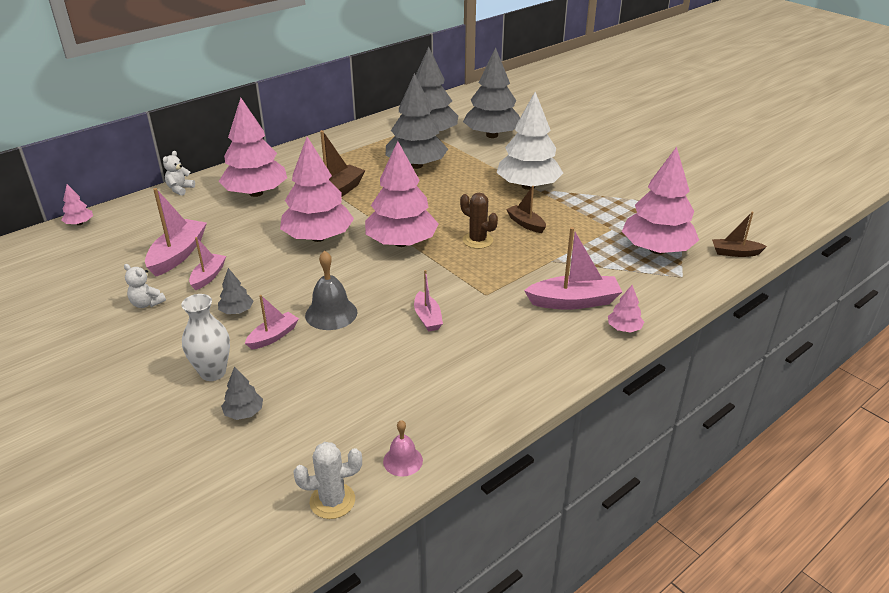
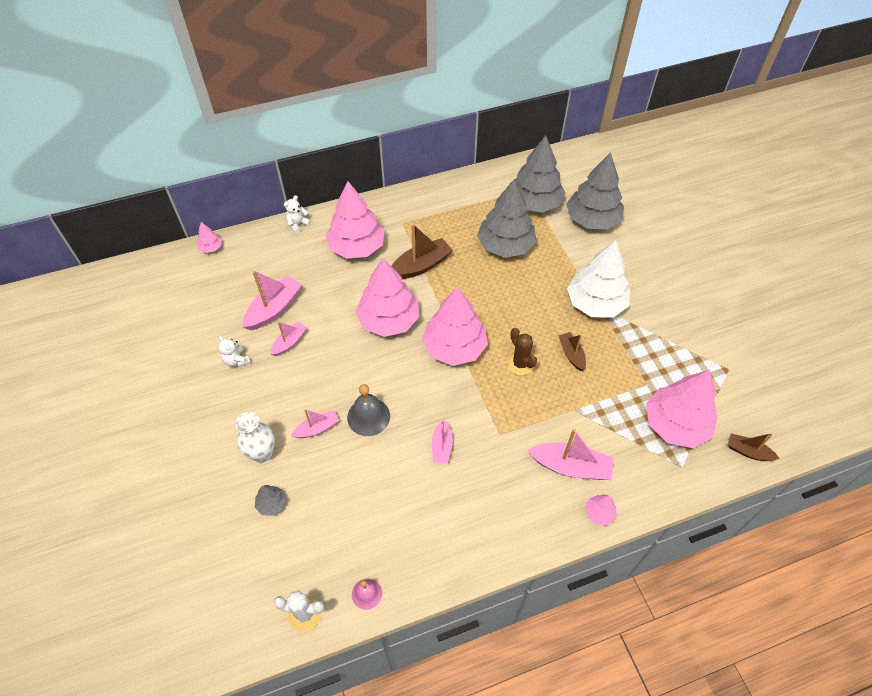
camera: 20 degrees right, 20 degrees up
(236, 311) = (298, 390): grey tree -> none

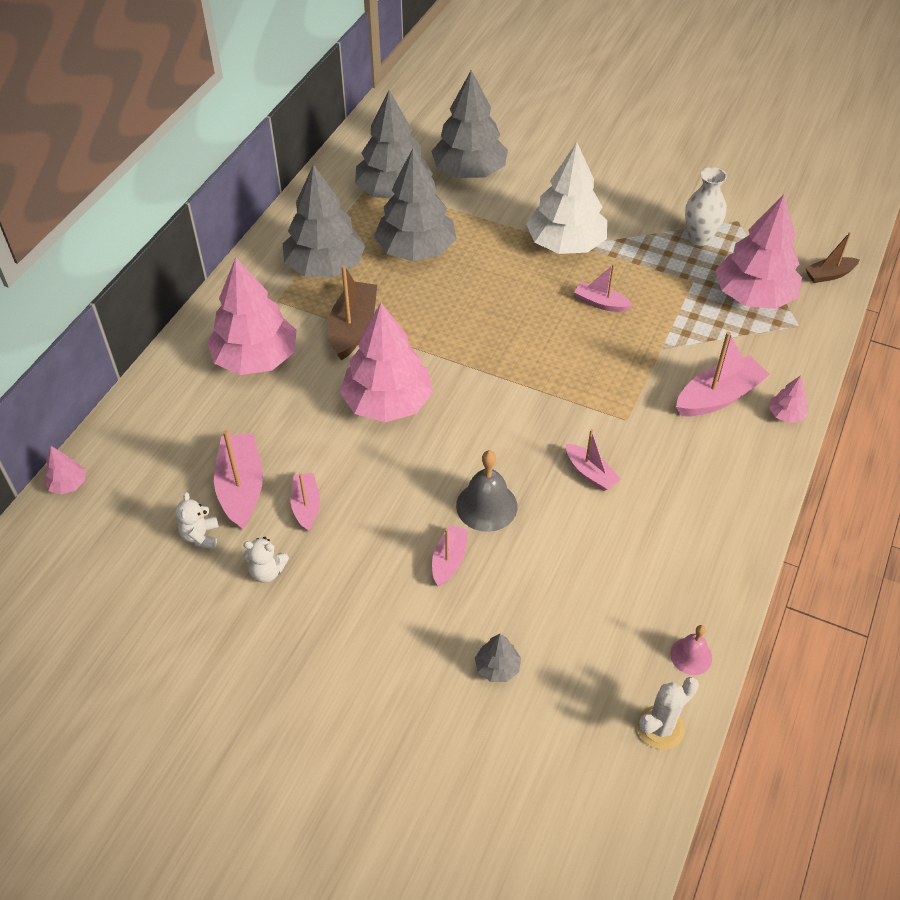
camera: 45 degrees left, 5 degrees down
(262, 453) = (423, 632): white vase -> white vase (699, 238)
(298, 224) = (151, 384): white teddy bear -> white teddy bear (200, 536)
(447, 221) = (325, 266): none -> grey tree
(454, 347) = (487, 377): pink tree -> none
(520, 364) = (567, 345): brown cactus -> none
(571, 354) = (601, 303): brown boat -> pink boat

